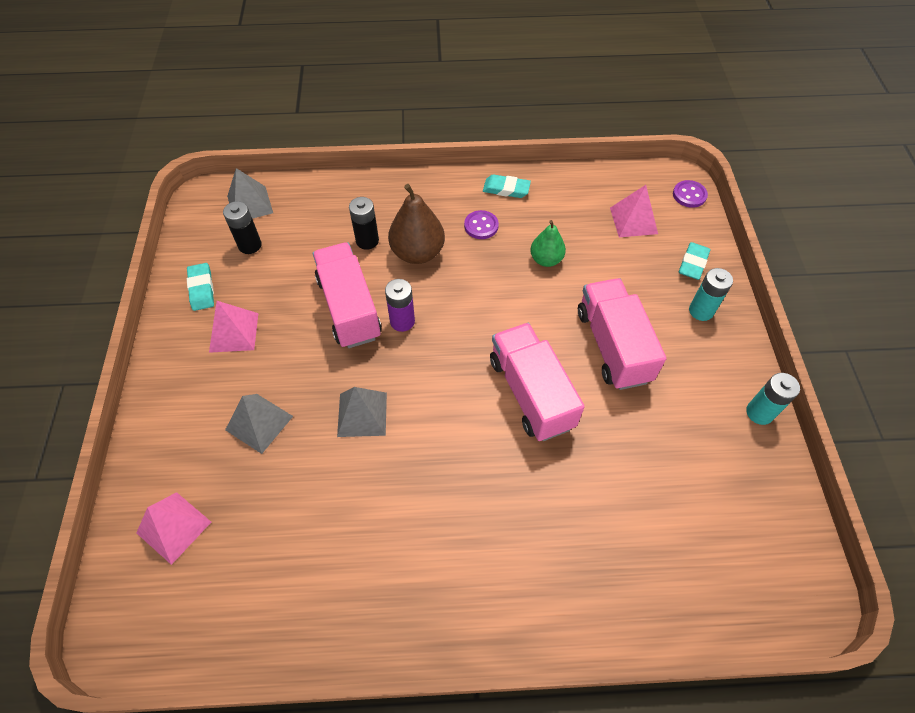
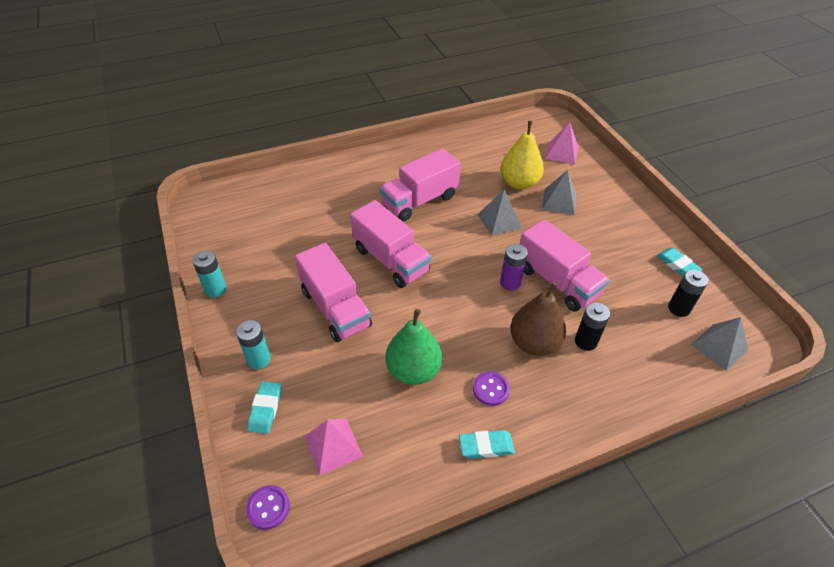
camera: 160 degrees right, 10 degrees down
(234, 332) = (624, 244): pink pyramid -> none
(289, 478) = (519, 183): none -> yellow pear
(456, 488) = (419, 201): none -> pink truck
(546, 259) = (413, 370): green pear -> green pear, size x1.61

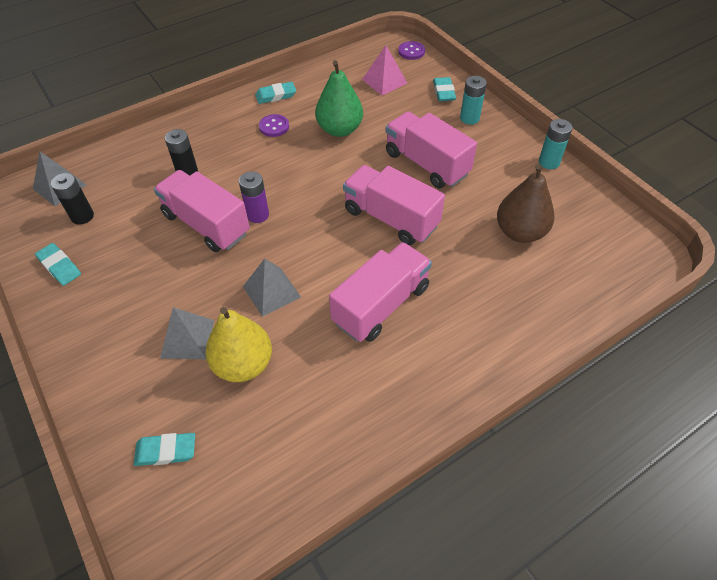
camera: 170 degrees right, 5 degrees up
(534, 343) = (236, 164): brown pear -> brown pear (520, 232)
(562, 153) = (166, 451): pink pyramid -> turquoise eraser

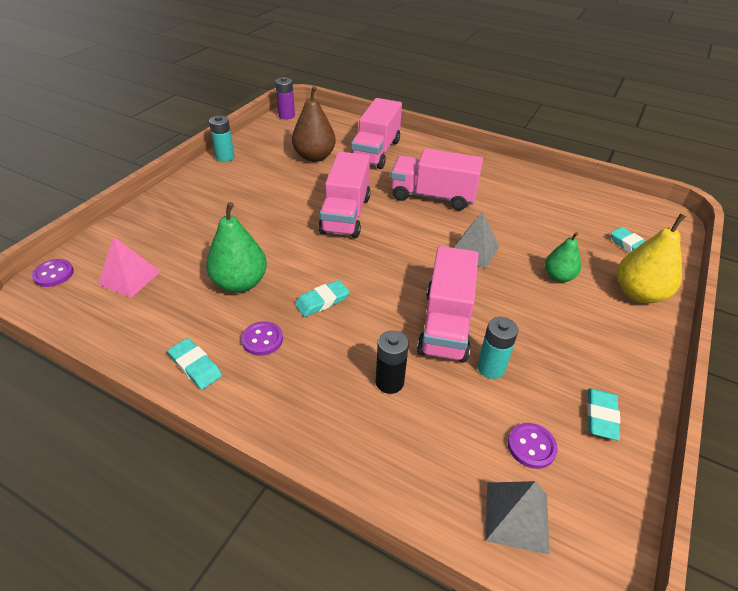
camera: 120 degrees left, 10 degrees down
(82, 216) = (531, 446): black battery -> purple button
(187, 339) = (558, 277): grey pyramid -> green pear
(243, 364) = (542, 240): yellow pear -> yellow pear (639, 294)
(258, 215) = (404, 293): purple battery -> purple battery (286, 116)
(426, 164) = (263, 213): pink truck -> pink truck (376, 152)
(443, 92) = (138, 230): turquoise eraser -> turquoise eraser (322, 301)
(469, 118) = (180, 205): turquoise battery -> turquoise battery (491, 368)

